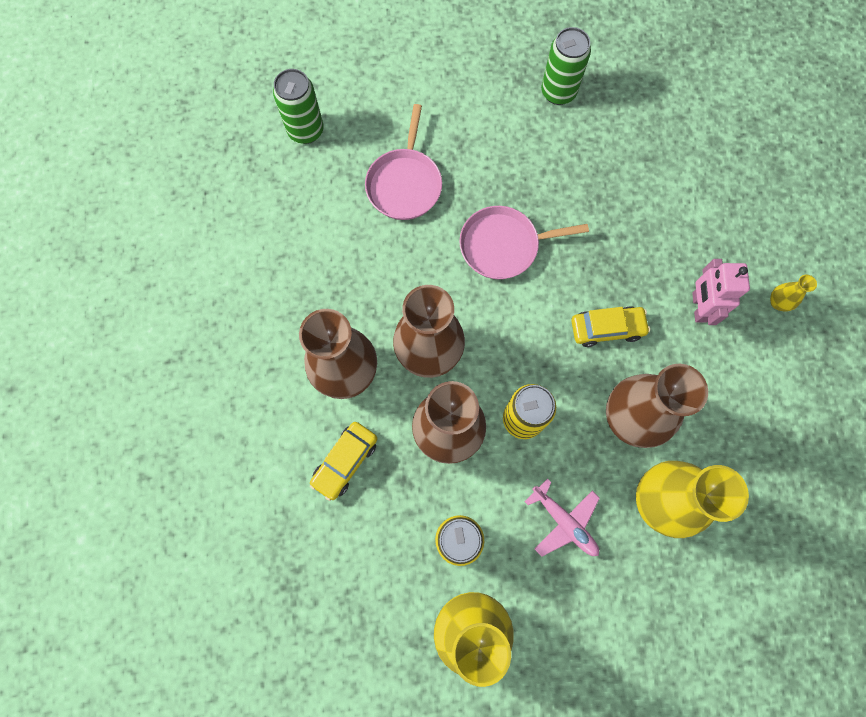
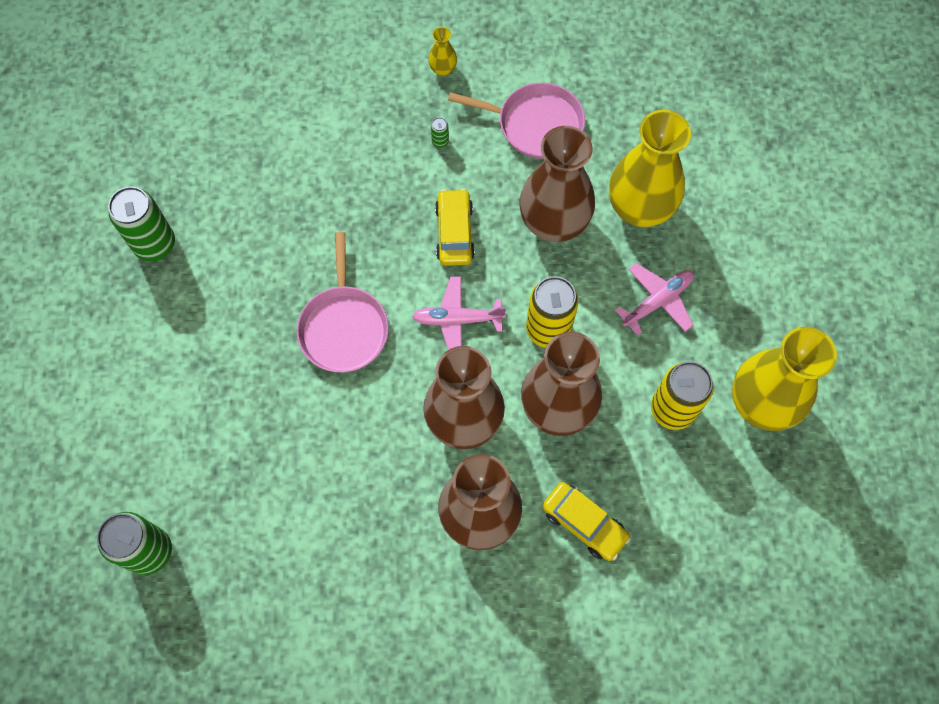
camera: 85 degrees left, 5 degrees down
(404, 184) = (247, 432): pink pan -> pink pan (535, 124)
(522, 338) = (457, 319): none -> pink plane
(698, 307) = (440, 141): pink robot -> green can

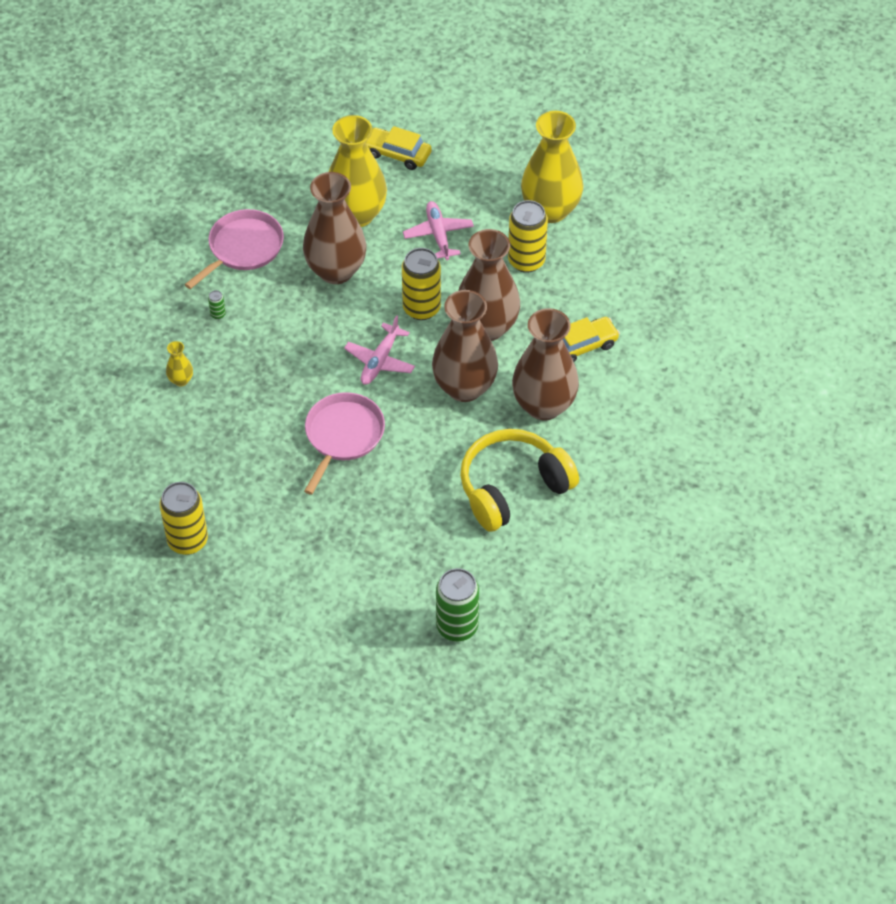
camera: 65 degrees left, 15 degrees down
(155, 244) = (187, 541): green can -> yellow can
(344, 327) = (343, 435): pink pan -> pink pan turned 90 degrees counterclockwise
(353, 531) = (513, 488): none -> yellow headphones
(443, 69) = (152, 287): yellow vase -> yellow vase (181, 380)
(454, 233) = (305, 335): yellow car -> yellow car (397, 154)

